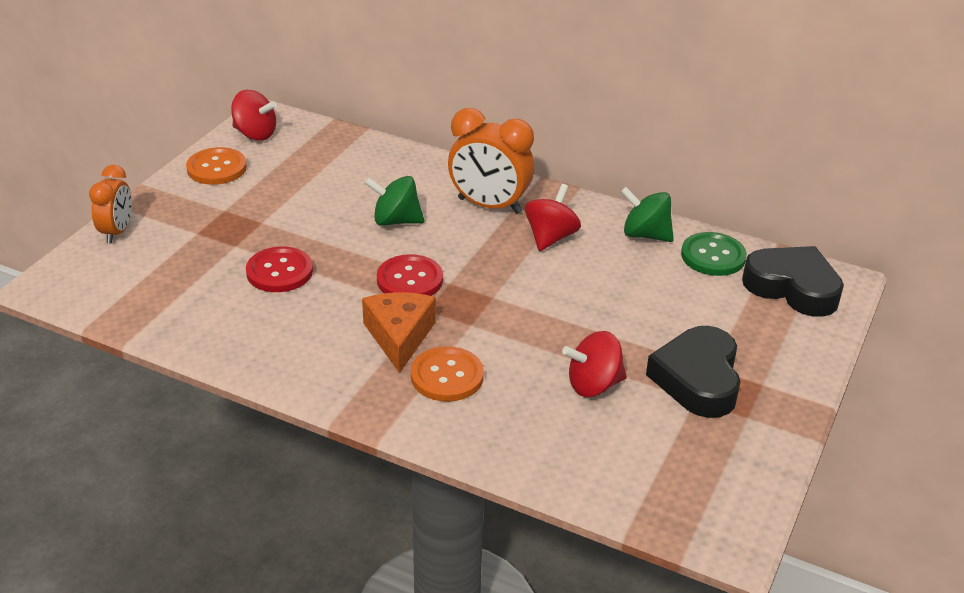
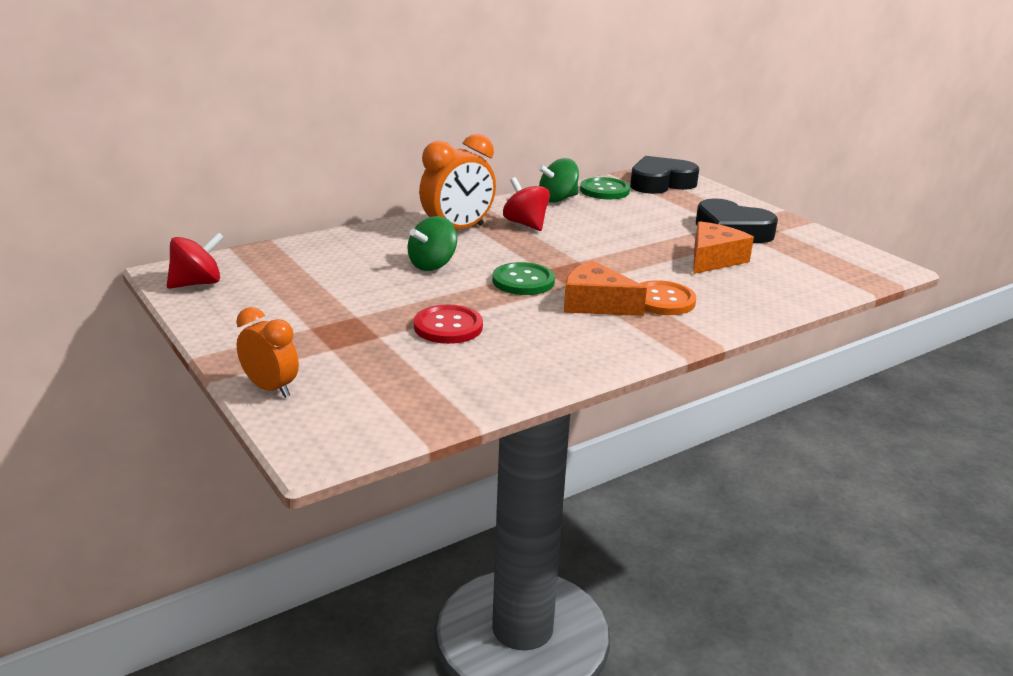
camera: 60 degrees left, 10 degrees down
(216, 168) = (229, 314): orange button -> none
(410, 280) = (523, 281): red button -> green button
(593, 385) = (713, 259): red spinning top -> orange cheese

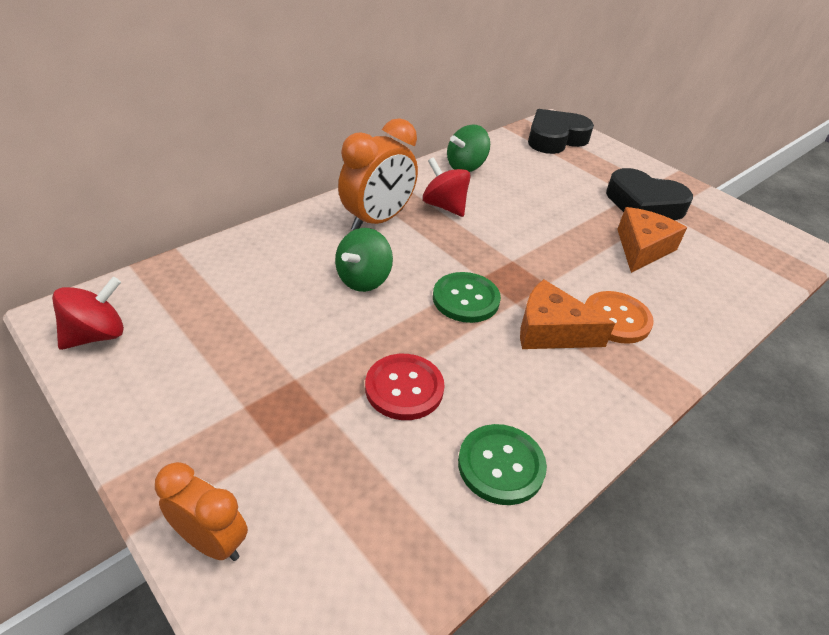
camera: 10 degrees left, 15 degrees up
(604, 190) = (506, 151): green button -> green button (501, 465)

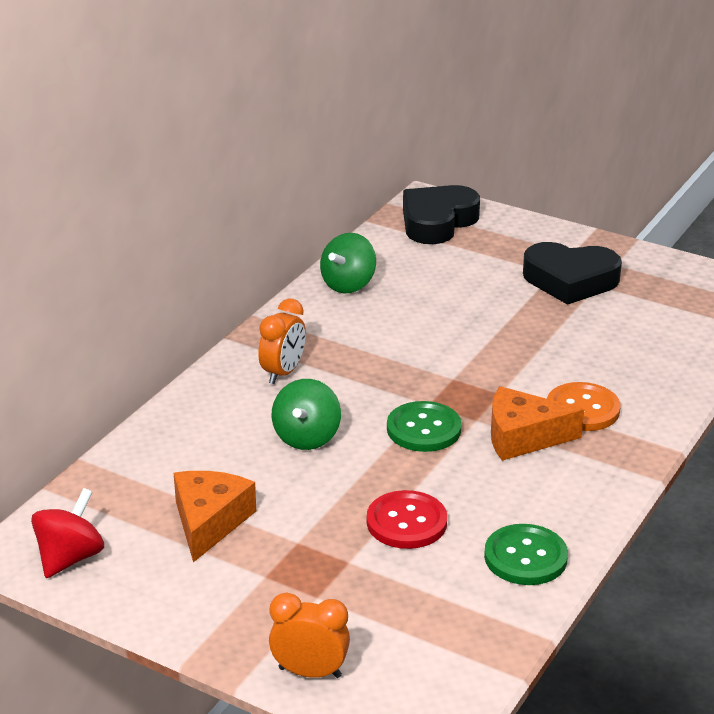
camera: 15 degrees left, 10 degrees down
(377, 220) = (283, 373): orange clock -> orange clock, size x0.63
(444, 206) = (349, 338): red spinning top -> none
(642, 248) = (585, 331): orange cheese -> orange cheese (209, 522)

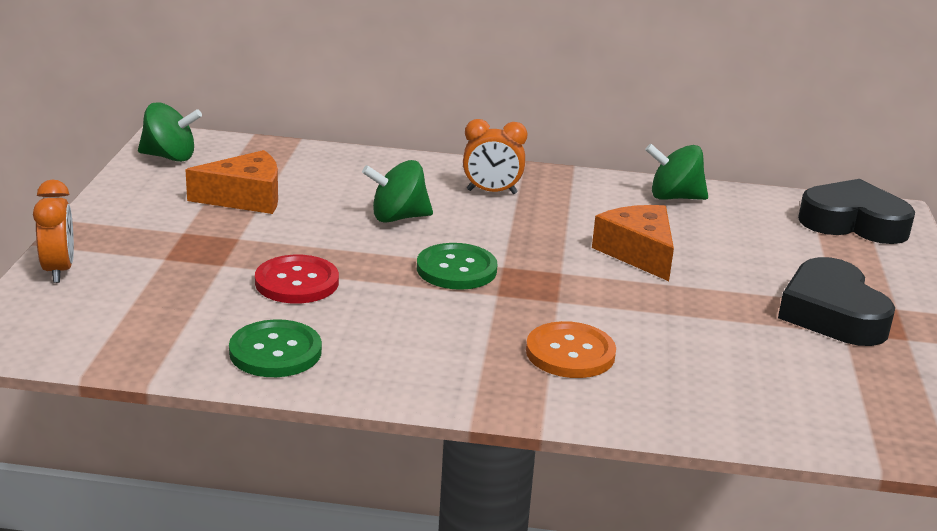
camera: 65 degrees right, 5 degrees down
(70, 558) = (170, 157): red spinning top -> green spinning top
(523, 437) = (486, 324): orange cheese -> orange cheese (638, 253)

